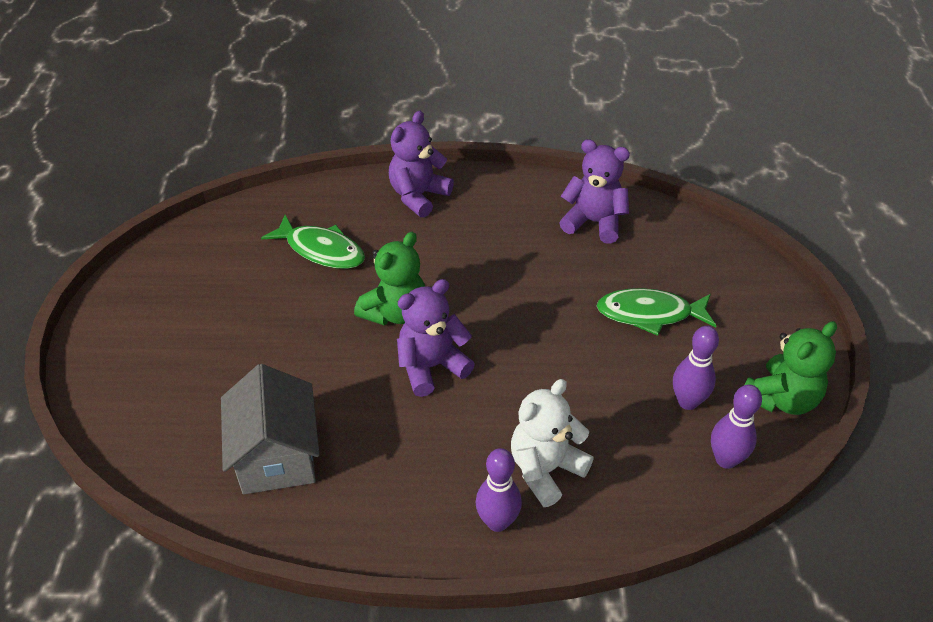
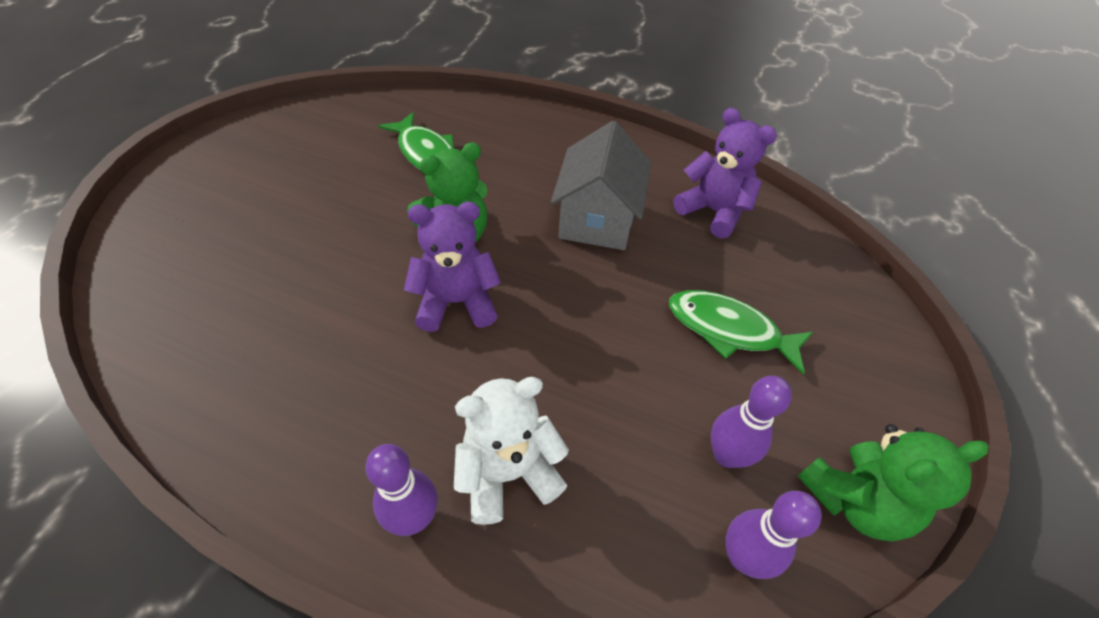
camera: 20 degrees right, 5 degrees up
(277, 456) = (242, 339): grey house -> grey house (597, 219)
(418, 196) = (548, 134): purple teddy bear -> none

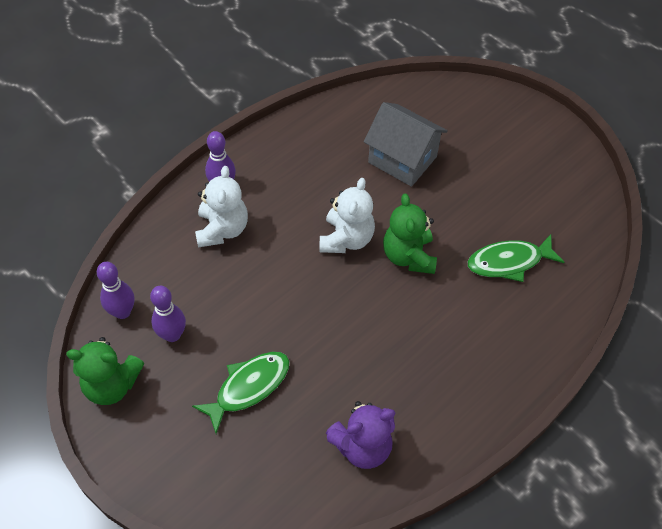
camera: 115 degrees right, 5 degrees up
(456, 302) = (346, 239): purple teddy bear -> white teddy bear
(597, 219) = (388, 352): grey house -> grey house (402, 159)
(854, 500) = (112, 385): green teddy bear -> green teddy bear turned 90 degrees counterclockwise

